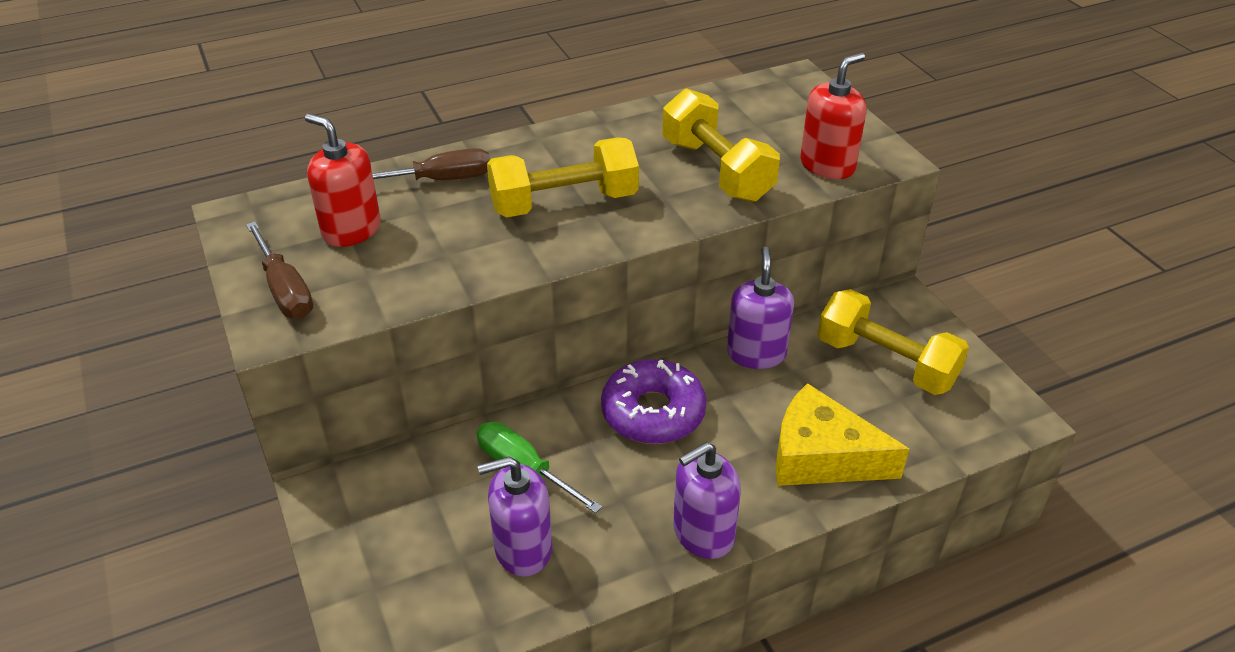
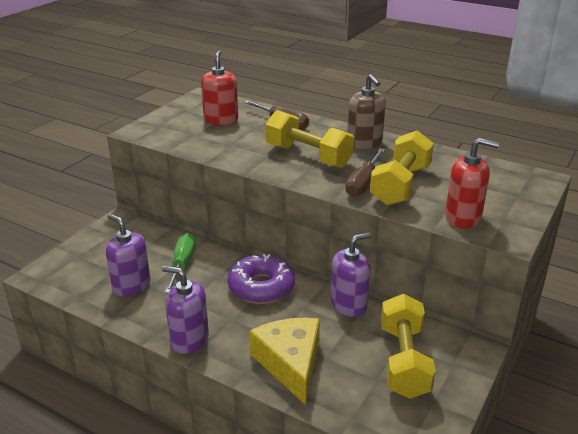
camera: 55 degrees right, 10 degrees down
(285, 290) = (165, 123): brown screwdriver -> brown screwdriver (363, 183)
(583, 144) = (364, 143): none -> brown soap dispenser

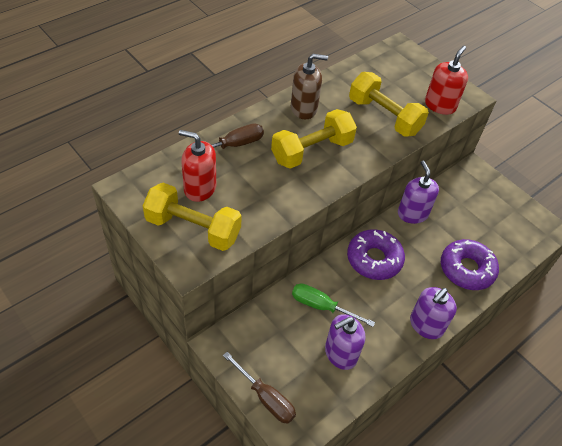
camera: 75 degrees left, 20 degrees up
(290, 363) = (466, 269): yellow cheese -> purple donut
(363, 183) = (373, 135): brown screwdriver -> brown screwdriver (266, 398)
(404, 361) = (478, 208): yellow dumbbell -> yellow dumbbell (193, 228)

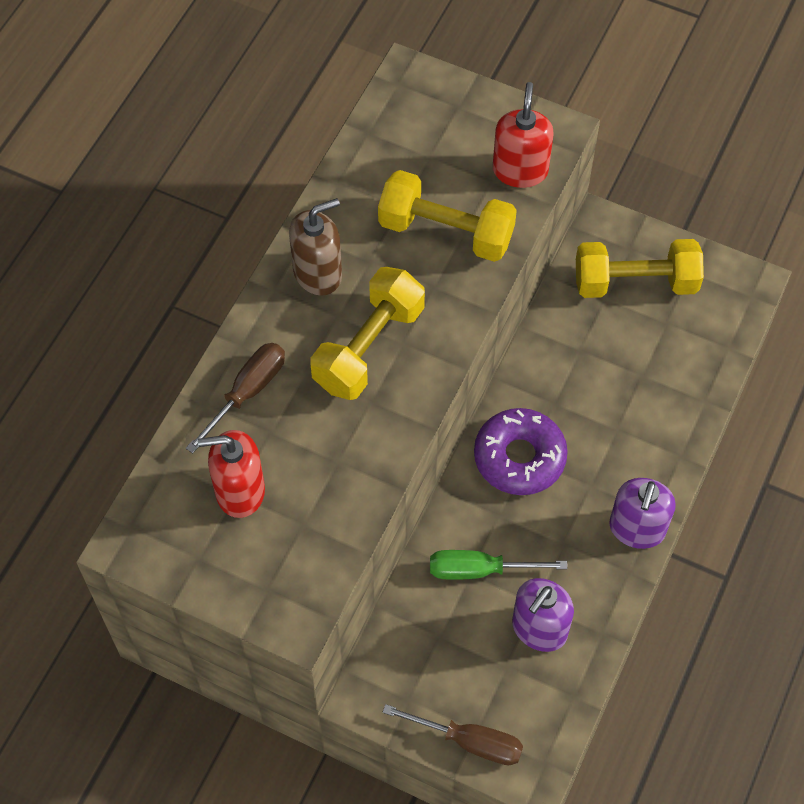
camera: 20 degrees left, 10 degrees up
(193, 228) = (268, 561): yellow dumbbell -> yellow dumbbell (635, 282)
(412, 214) = (542, 352): purple soap dispenser -> none
(466, 269) = (657, 411): purple donut -> none

